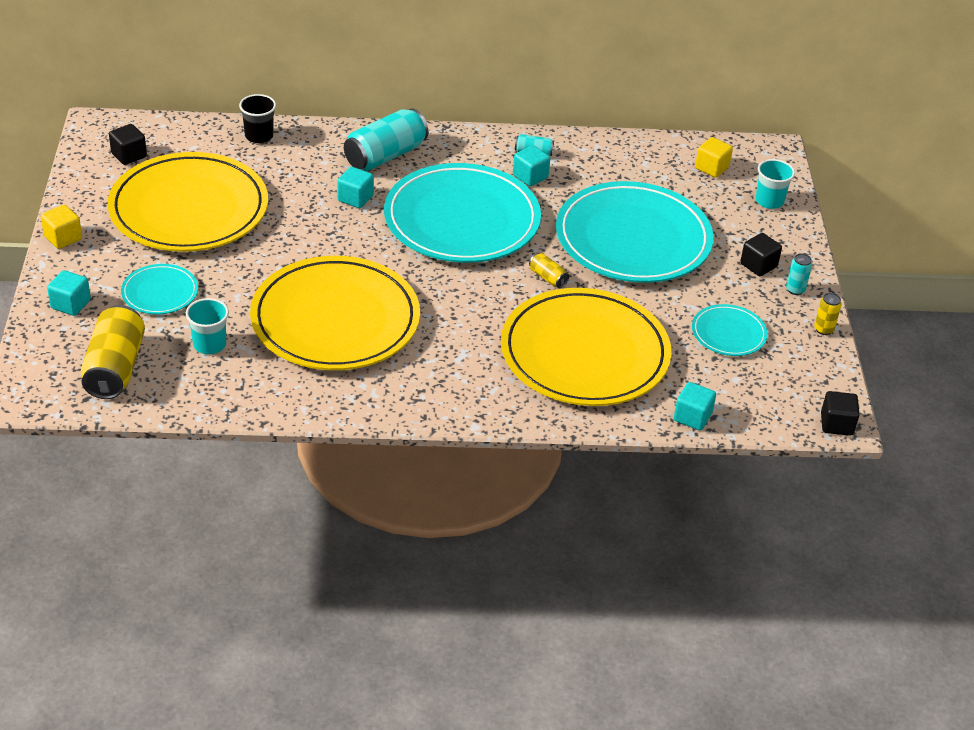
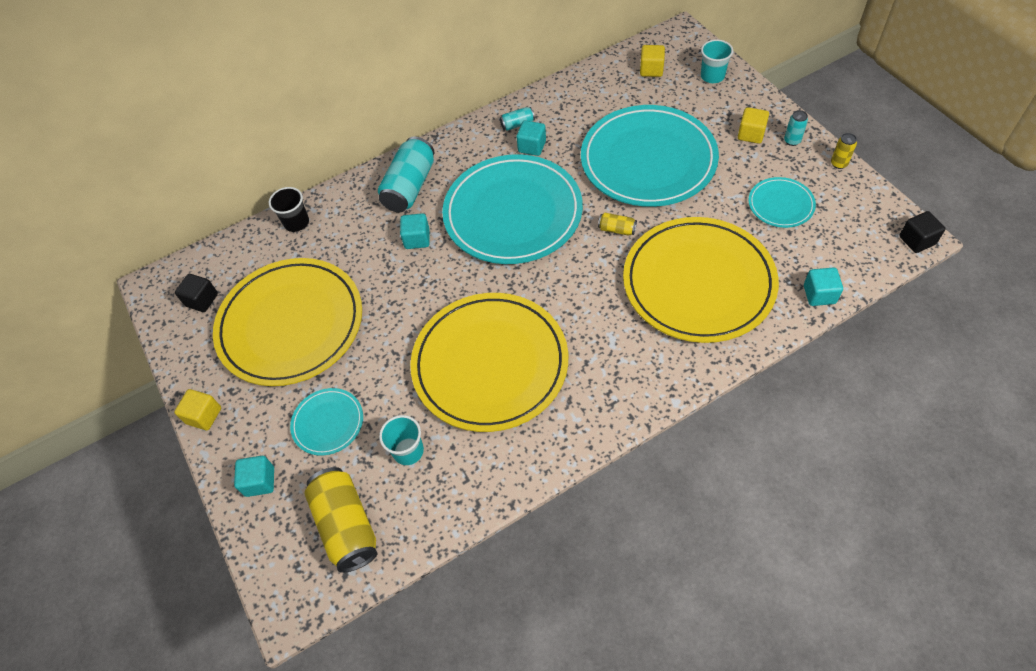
camera: 20 degrees left, 15 degrees up
(758, 265) = (751, 134): black cube -> yellow cube

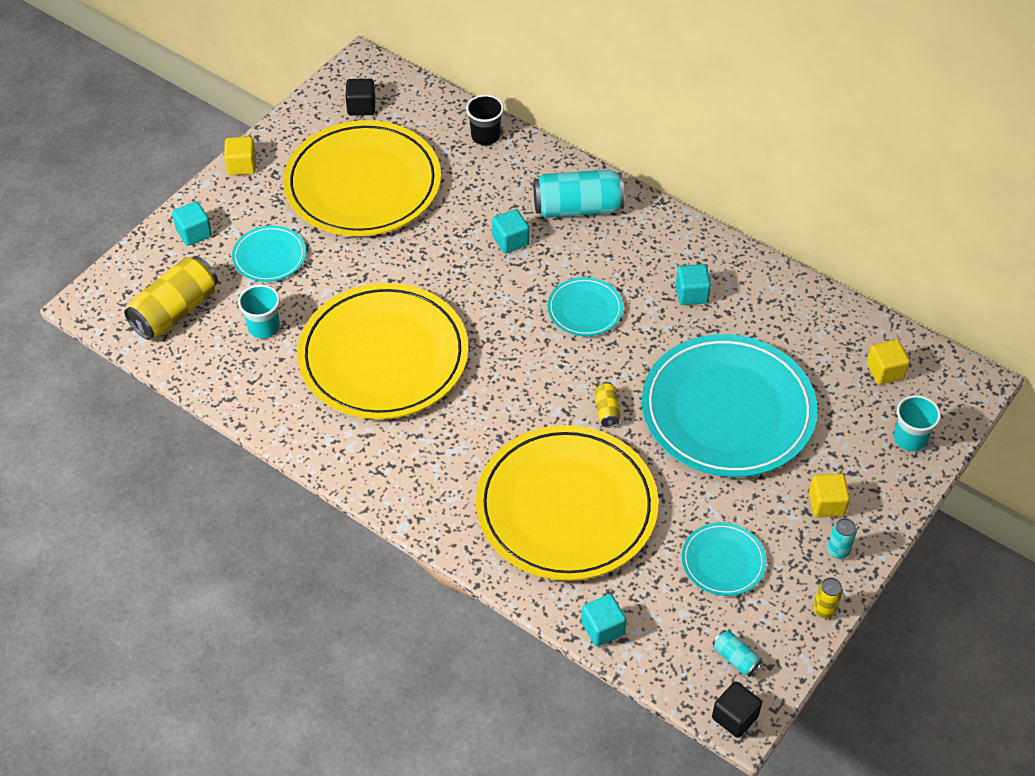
camera: 60 degrees right, 5 degrees down
(513, 213) = (585, 309): turquoise plate -> turquoise plate, size x0.45
(517, 124) = (719, 269): turquoise can -> turquoise can (735, 658)

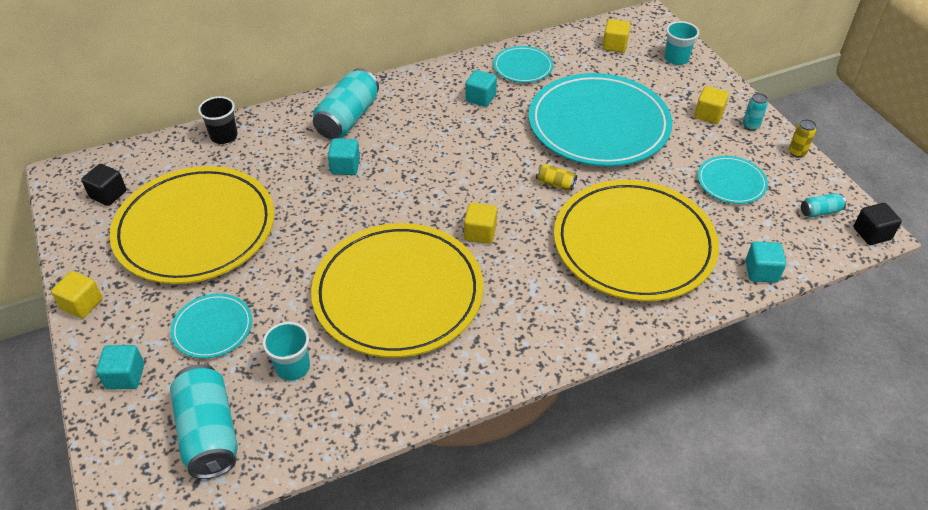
camera: 60 degrees left, 5 degrees down
(175, 311) = (209, 433): yellow can -> turquoise can
(496, 380) = (480, 233): none -> yellow cube
(585, 309) = (449, 155): turquoise plate -> turquoise plate (523, 67)

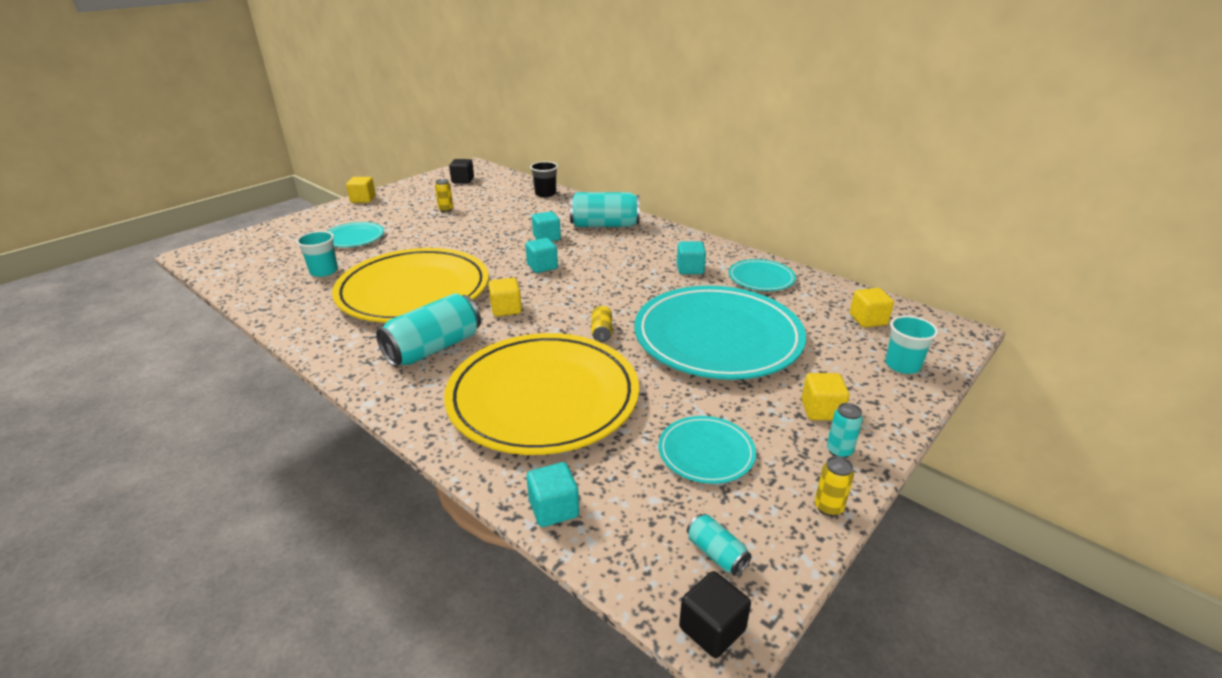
camera: 65 degrees right, 15 degrees down
(125, 376) = (305, 225): turquoise cube -> turquoise cube (542, 266)
(195, 229) = (446, 209): yellow plate -> yellow can
(209, 433) = (259, 260): turquoise can -> turquoise can (434, 348)

